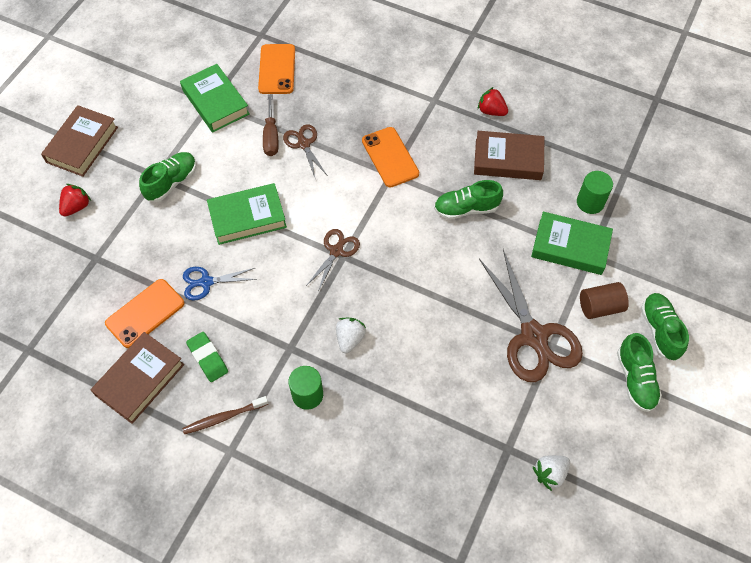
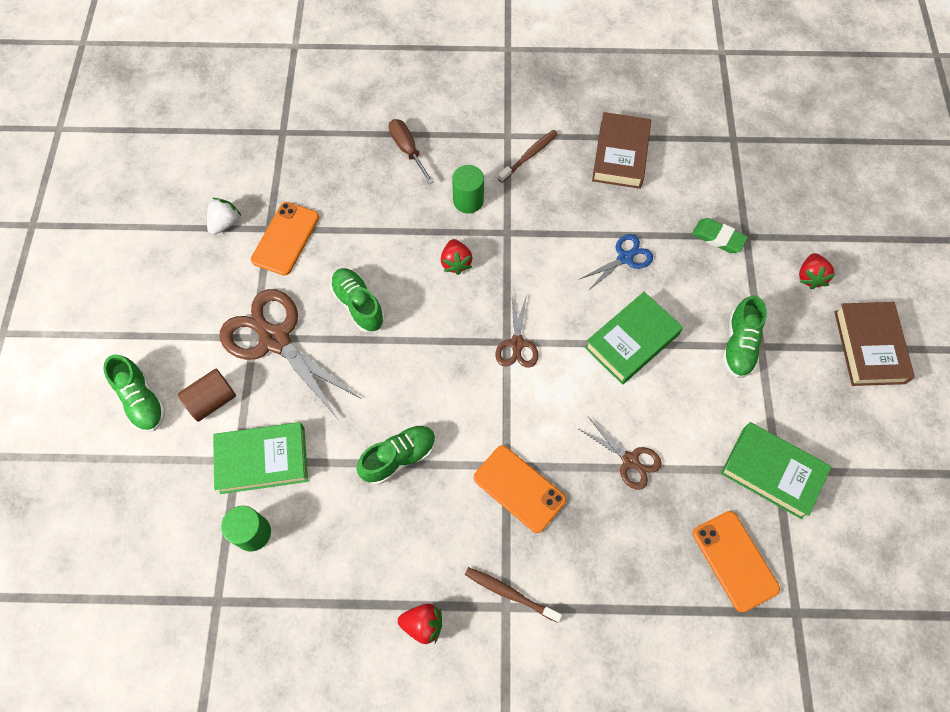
camera: 155 degrees right, 5 degrees up
(145, 313) = (659, 207): orange phone -> orange phone (285, 238)
(208, 358) = (575, 194): green eraser -> green eraser (718, 238)
(271, 136) = (674, 453): brown screwdriver -> brown screwdriver (408, 150)
(350, 339) = (456, 263): white strawberry -> red strawberry
(428, 105) = (510, 593): none -> brown toothbrush
(508, 159) = (374, 552): brown book -> none
(635, 379) = (160, 338): green shoe -> green shoe (358, 305)

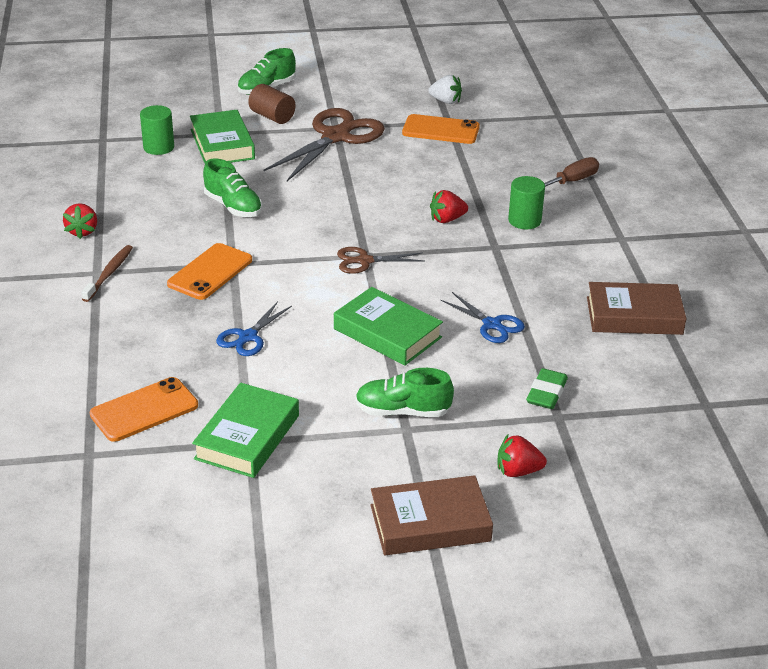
camera: 80 degrees right, 30 degrees down
(358, 305) = (382, 172): green shoe -> none
(529, 156) = (600, 253): brown toothbrush -> none
(630, 460) = (248, 337): brown scissors -> blue scissors

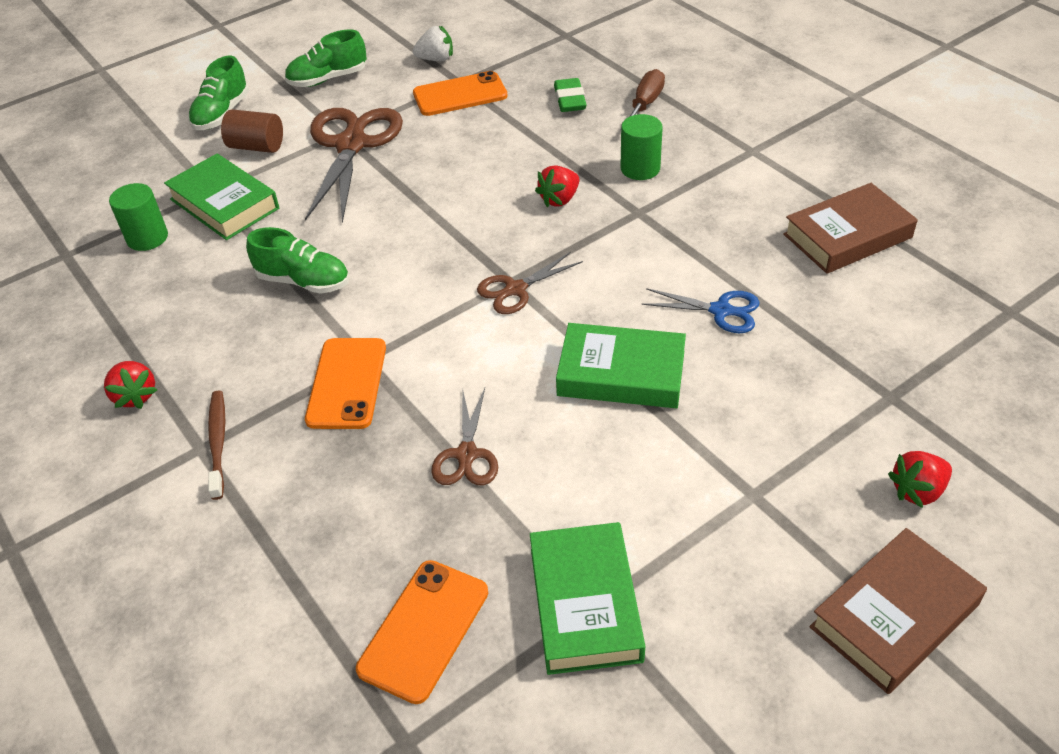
camera: 25 degrees left, 10 degrees up
(248, 337) = (467, 454): blue scissors -> brown scissors
(402, 411) = (728, 472): green shoe -> green shoe (328, 79)
(546, 393) = (852, 372): green eraser -> green eraser (569, 100)

